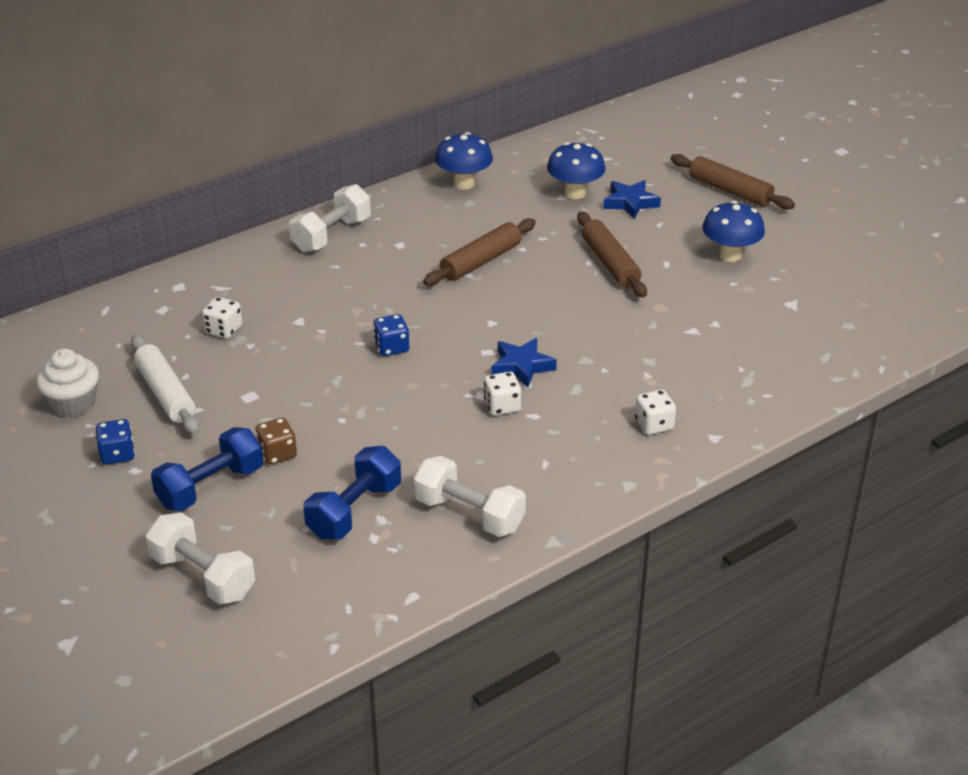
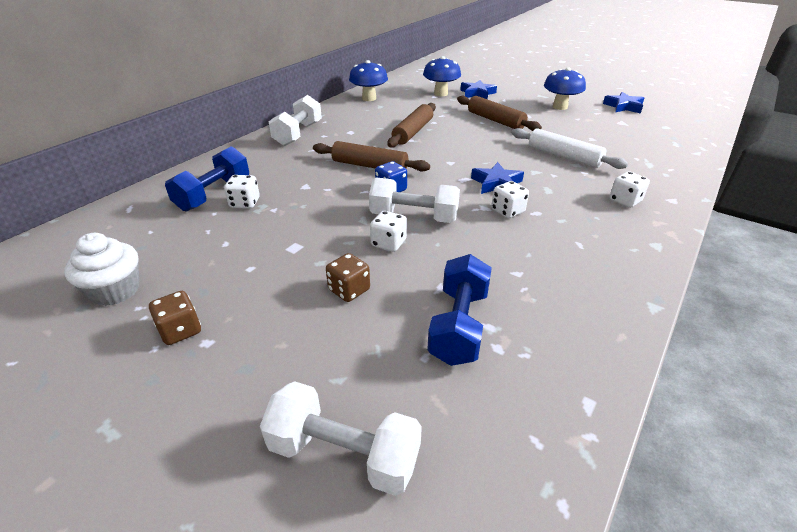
camera: 20 degrees left, 0 degrees up
(117, 454) = (180, 330): blue dice -> brown dice
(166, 393) = (212, 261): white rolling pin -> white rolling pin (564, 156)
(210, 487) = (299, 339): blue dumbbell -> blue dumbbell (214, 194)
(345, 414) = (388, 243): none -> white dice
(469, 514) = (562, 301): white dumbbell -> white dumbbell (414, 217)
(730, 191) = (526, 82): brown rolling pin -> brown rolling pin (370, 166)
(830, 274) = (623, 106): none -> blue star

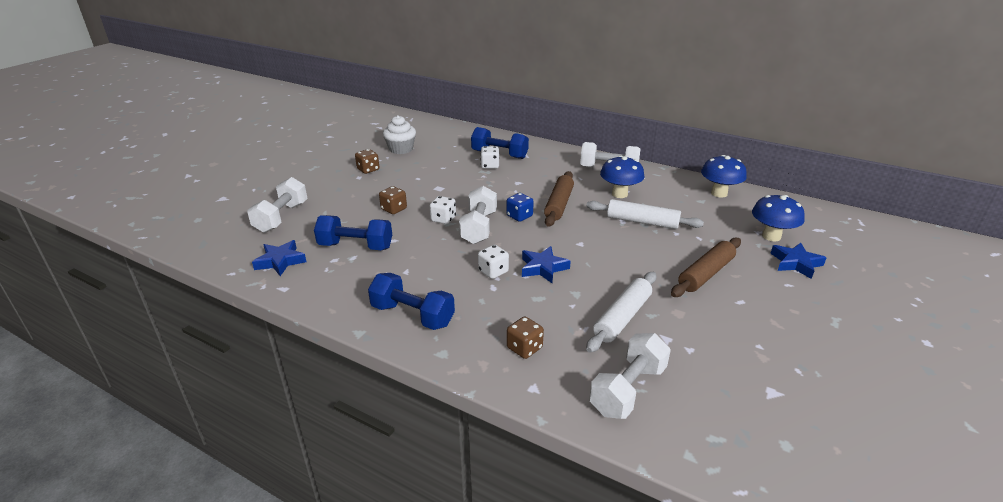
camera: 85 degrees right, 5 degrees down
(413, 132) = (642, 222): brown rolling pin -> white rolling pin
(560, 107) = (797, 334): blue mushroom -> blue mushroom (619, 194)
(605, 265) = (412, 315): none -> blue dumbbell
(623, 106) = (854, 409): blue star -> blue star (280, 261)
(625, 201) = (524, 348): white dice -> brown dice
(649, 164) = (627, 390): none -> white dumbbell

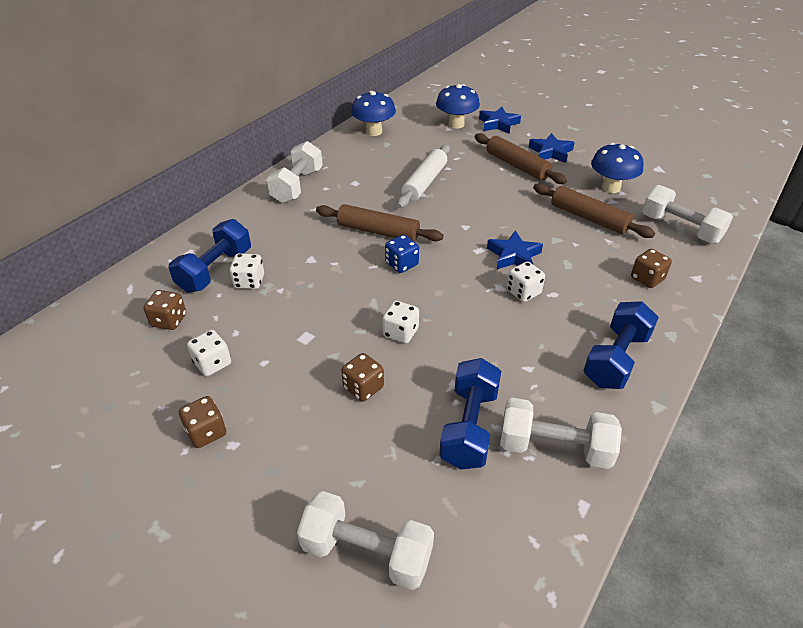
camera: 85 degrees left, 10 degrees up
(280, 261) = (513, 524): blue star -> blue star (551, 152)
(401, 149) = (136, 388): white cupcake -> none
(417, 164) = (212, 363): none -> white dice
(452, 149) = (169, 320): none -> brown dice
(478, 227) = (426, 300): white dumbbell -> white dumbbell (554, 447)
(619, 194) = (362, 187): blue mushroom -> blue mushroom (611, 188)
(622, 318) = (589, 218): white rolling pin -> brown rolling pin

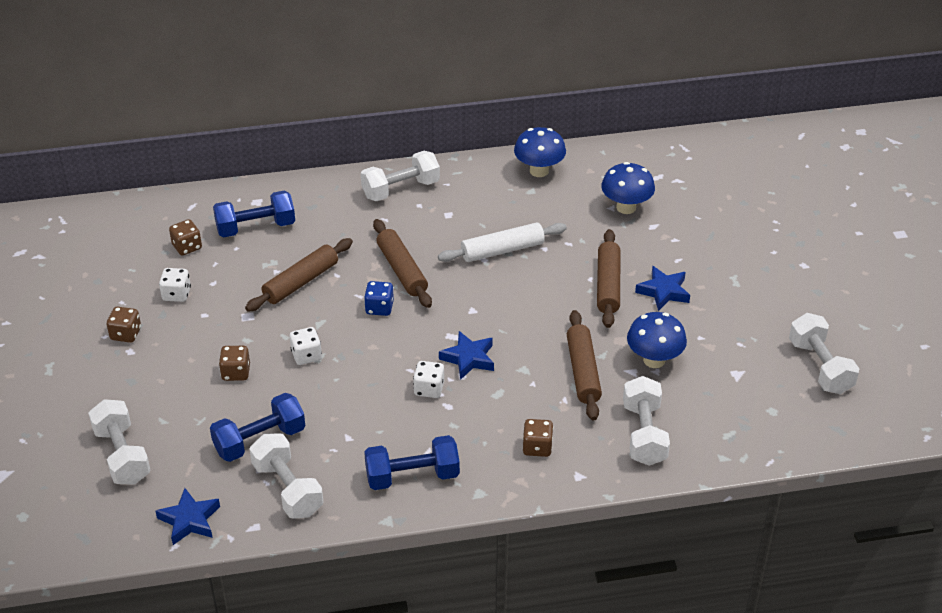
camera: 45 degrees right, 0 degrees up
(249, 282) = (265, 251): white dice -> none
(314, 284) = (301, 282): none -> brown rolling pin
(498, 124) = (667, 231): blue star -> blue star (189, 520)
(684, 142) = (820, 367): none -> white dumbbell

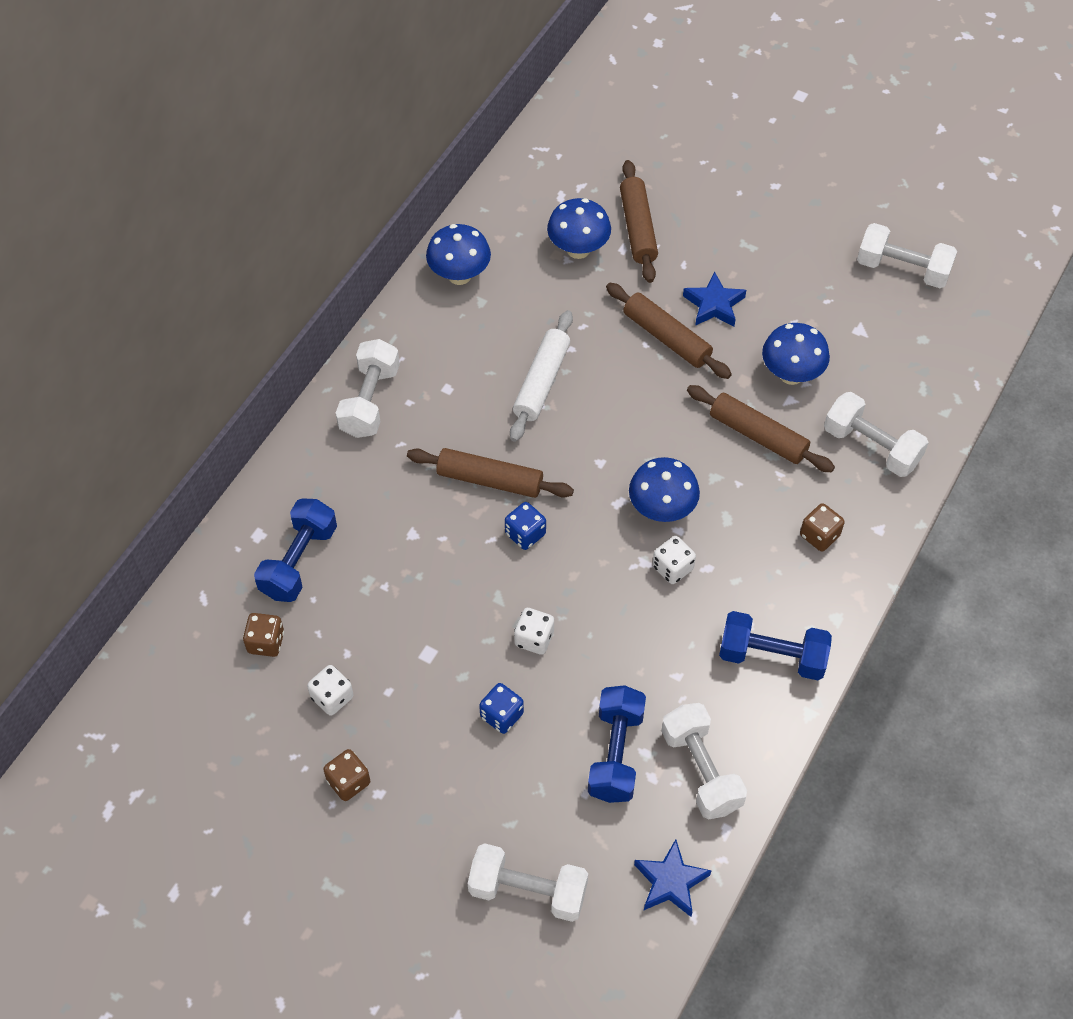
camera: 50 degrees left, 15 degrees up
(236, 372) = (501, 715): brown dice -> blue dice
(287, 489) = (701, 770): white dumbbell -> white dumbbell turned 60 degrees clockwise
(301, 282) = (423, 575): brown rolling pin -> brown rolling pin (638, 228)
(412, 476) = (772, 656): blue dumbbell -> blue dumbbell turned 75 degrees clockwise
(468, 358) = (661, 510): blue star -> blue mushroom

